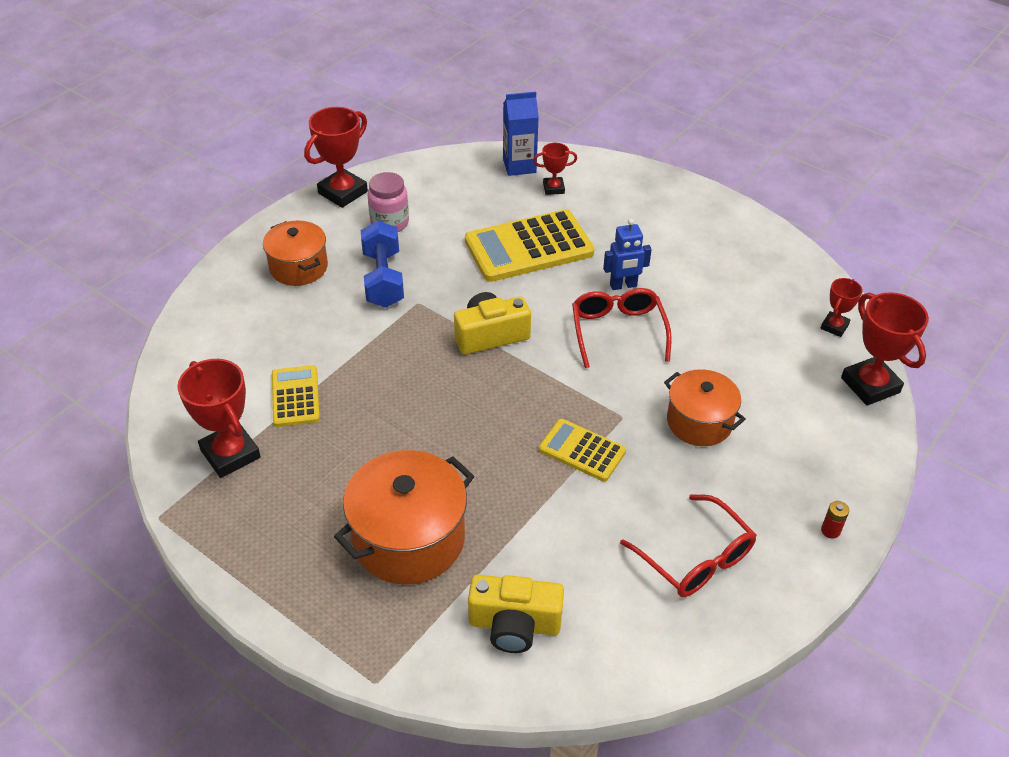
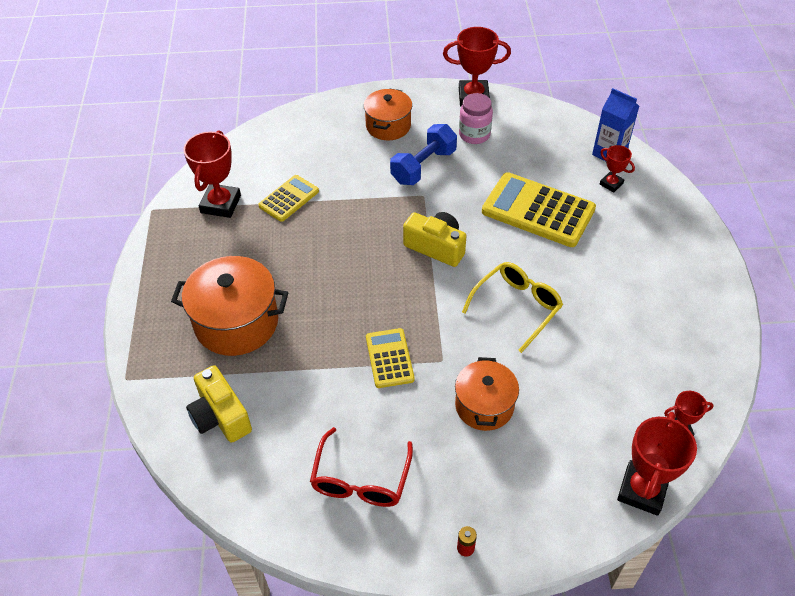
camera: 50 degrees right, 5 degrees up
(618, 331) = (517, 307): red glasses -> yellow glasses
(623, 285) = (564, 281): blue robot -> none

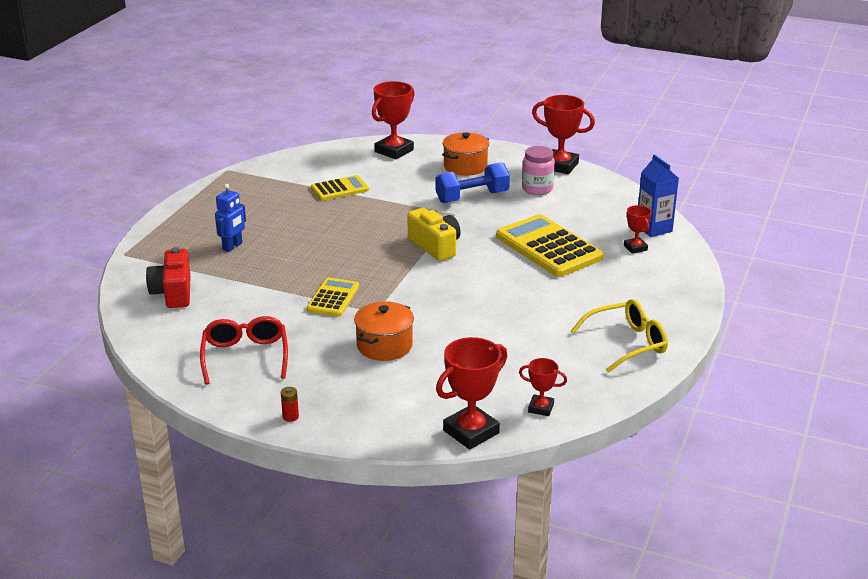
camera: 25 degrees right, 20 degrees down
(220, 416) = (173, 292): yellow camera -> red camera
(221, 204) = (282, 179): red trophy -> red trophy (394, 151)
(236, 322) = (232, 246): orange pot -> blue robot
(360, 480) = (245, 356): red glasses -> red glasses turned 135 degrees clockwise
(517, 307) = (470, 298): yellow glasses -> yellow glasses (627, 343)

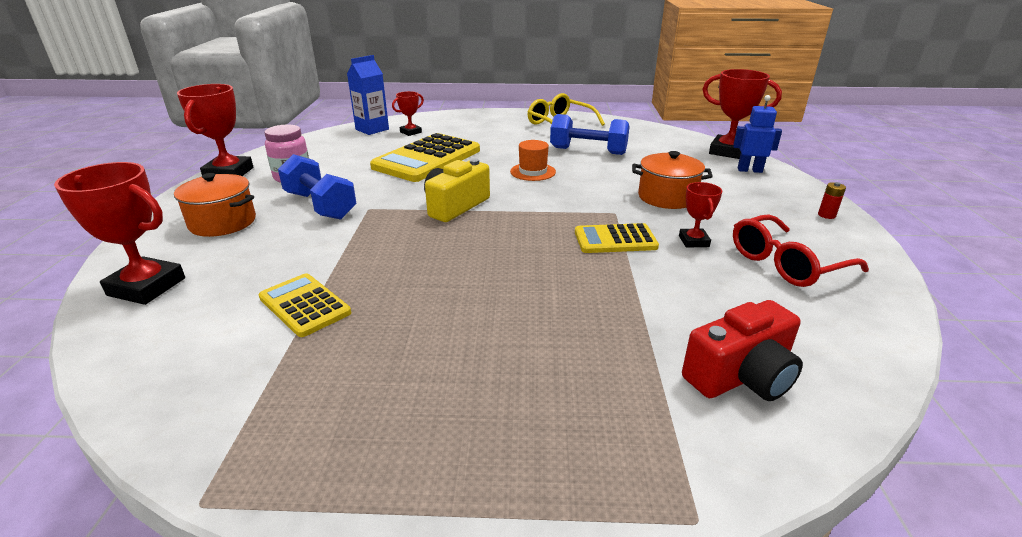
camera: 110 degrees left, 0 degrees up
(232, 246) = (555, 360): blue robot -> blue robot (749, 170)
(485, 293) = (533, 172): none -> orange hat
(524, 337) = (588, 151): none -> blue dumbbell
(541, 408) = (669, 137): red trophy -> red trophy (693, 241)

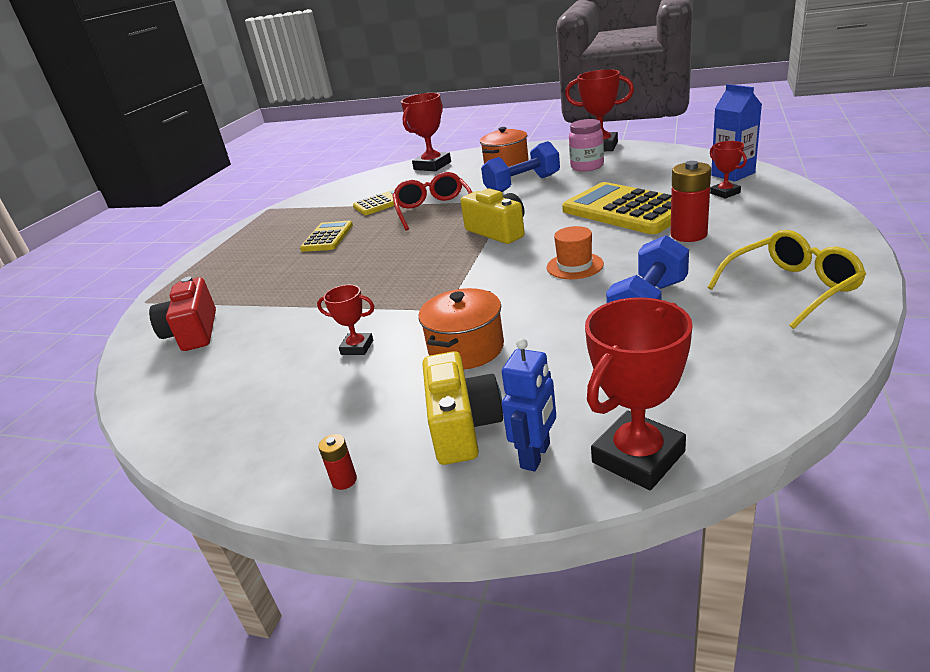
camera: 110 degrees right, 0 degrees up
(484, 142) = (688, 235): none -> red battery
(615, 240) = (389, 304): yellow calculator -> yellow calculator (327, 237)
(746, 189) = (462, 426): none -> yellow camera
(785, 263) = (278, 396): red glasses -> red glasses (433, 209)

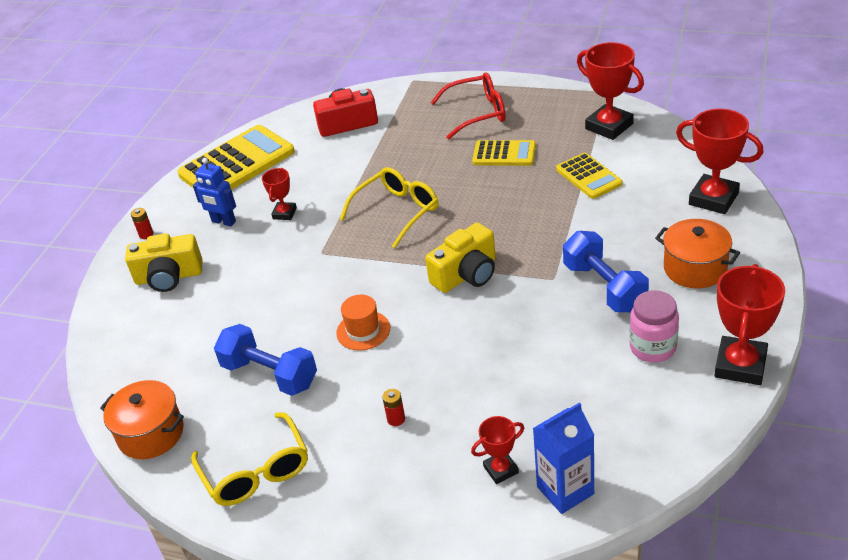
camera: 90 degrees right, 10 degrees up
(390, 275) = (397, 211): none -> yellow glasses
(433, 209) = (550, 219): red glasses -> red glasses (478, 113)
(466, 348) = (256, 270): orange pot -> orange pot (151, 433)
(536, 455) = (127, 310): blue robot -> blue robot (223, 222)
(626, 210) = (484, 376): yellow calculator -> yellow calculator (237, 164)
(638, 457) = (104, 354): red trophy -> red trophy (609, 126)
(688, 235) = (396, 419): red battery -> red battery, size x0.48

